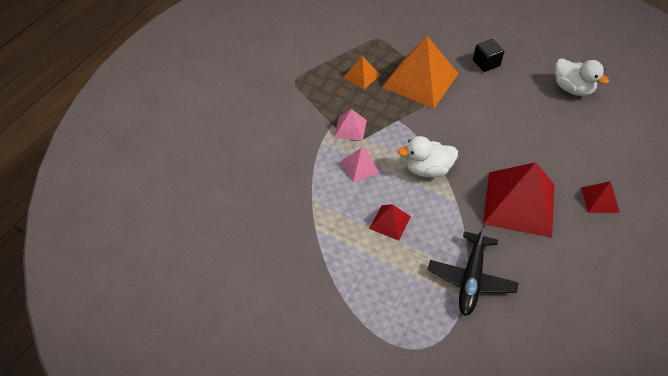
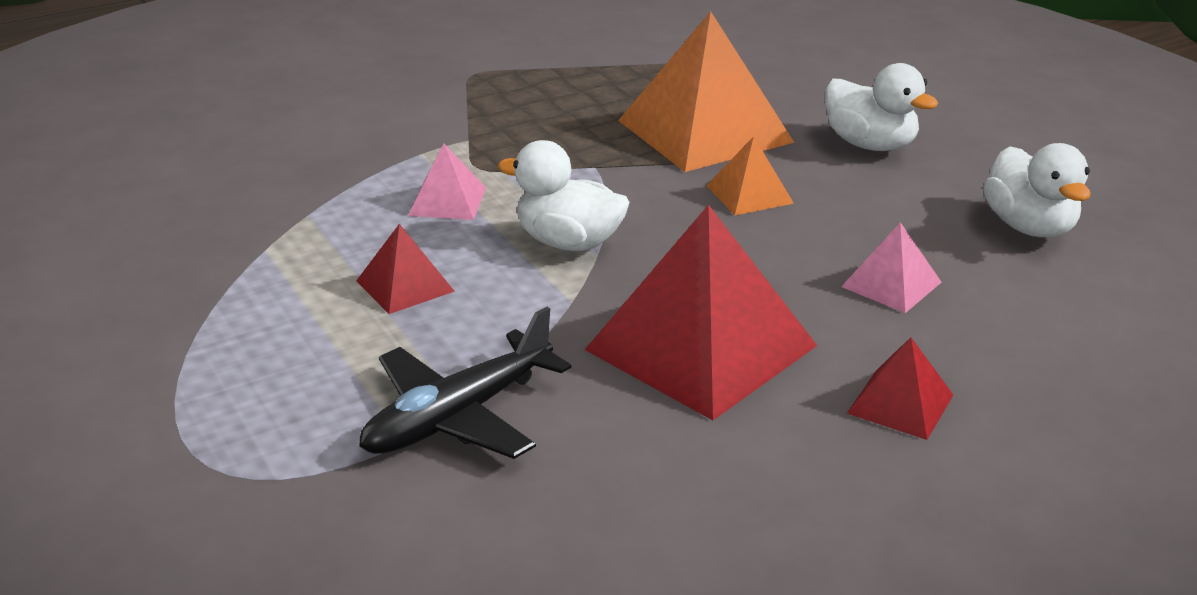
camera: 30 degrees right, 20 degrees down
(350, 128) = (493, 152): pink pyramid -> pink pyramid (891, 284)
(361, 76) = (598, 98): orange pyramid -> orange pyramid (749, 194)
(486, 63) = (870, 145): black cube -> white duck

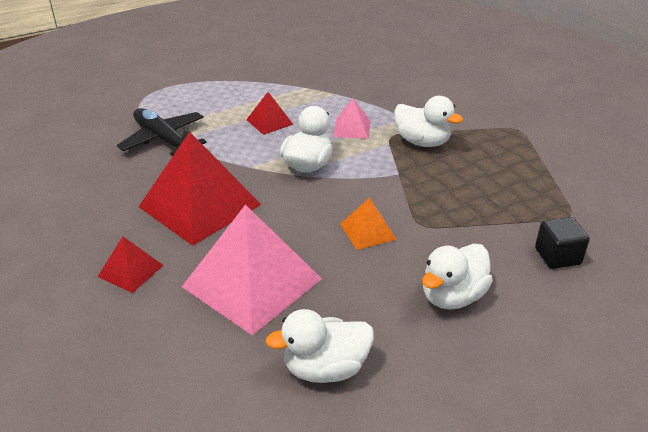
camera: 90 degrees right, 5 degrees up
(502, 143) = (422, 142): none -> white duck
(705, 131) = (457, 217): orange pyramid -> none
(776, 80) = (557, 256): none -> black cube
(891, 284) = (252, 283): pink pyramid -> pink pyramid, size x2.12

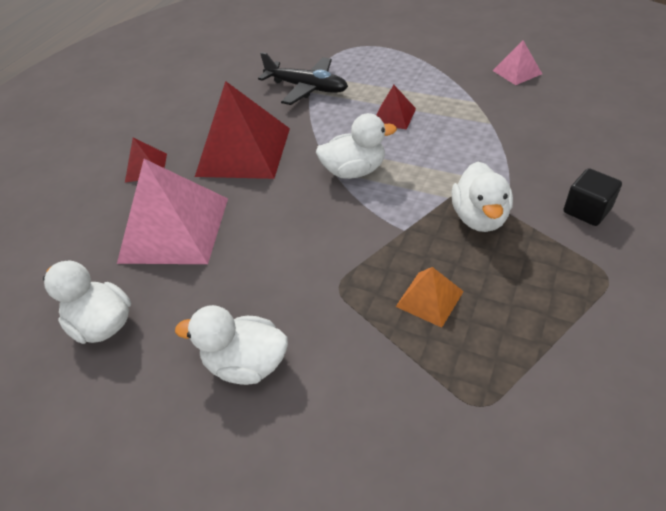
camera: 60 degrees right, 10 degrees up
(163, 140) = (307, 88): black plane -> black plane turned 105 degrees clockwise
(352, 128) = (443, 162): pink pyramid -> pink pyramid (517, 72)
(367, 231) = (294, 257): orange pyramid -> orange pyramid (429, 298)
(557, 256) = (384, 426): black cube -> black cube (587, 210)

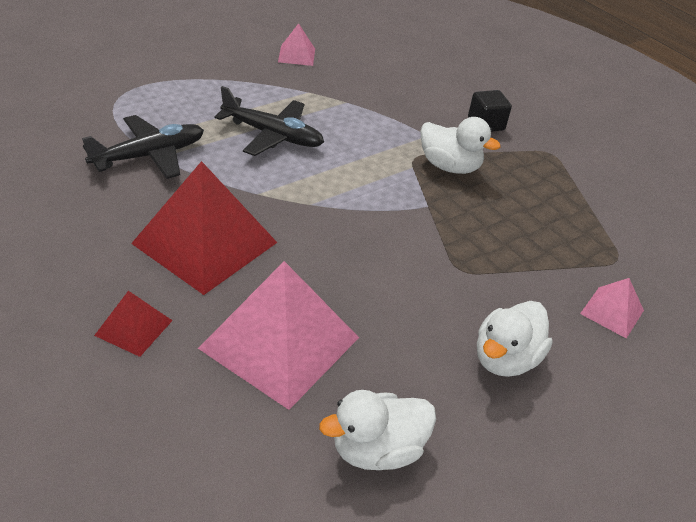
camera: 70 degrees left, 5 degrees down
(354, 171) = (324, 193): white duck -> none
(383, 429) = (612, 312): none -> pink pyramid
(393, 116) = (273, 135): red pyramid -> black plane
(429, 298) = (511, 231): orange pyramid -> none

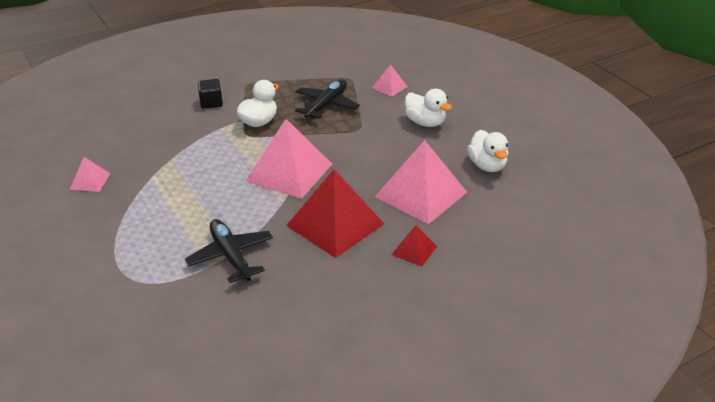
camera: 80 degrees left, 5 degrees down
(273, 135) = (211, 195): black plane -> black plane (326, 105)
(328, 197) = (289, 172): none -> pink pyramid

